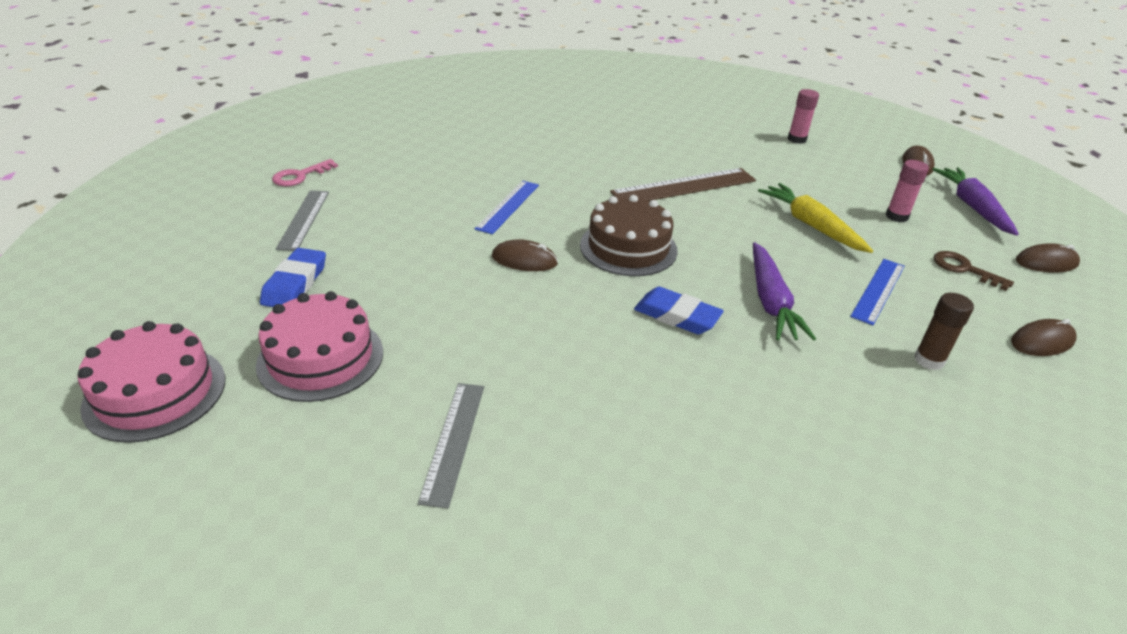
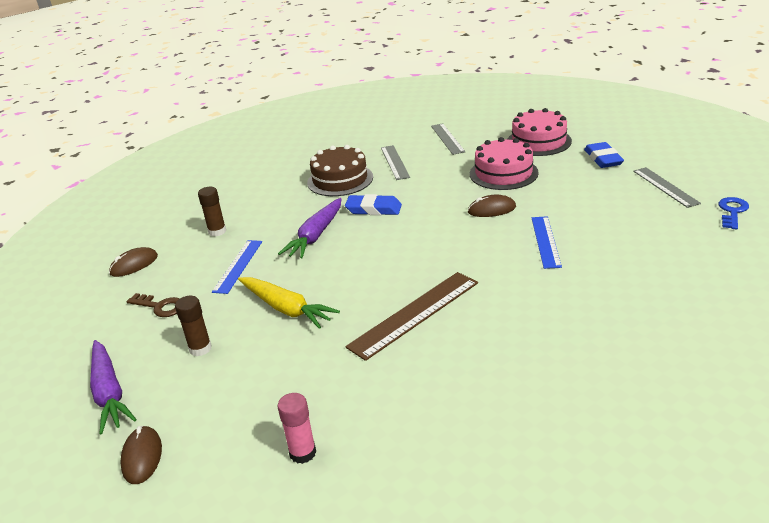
camera: 165 degrees right, 5 degrees down
(155, 392) = (585, 116): pink cake -> pink cake (503, 173)
(300, 176) = (732, 211): pink key -> blue key
(595, 410) = (395, 162): none -> grey ruler
(628, 247) = (429, 240): brown cake -> brown cake (340, 180)
(770, 301) = (316, 235): purple carrot -> purple carrot turned 135 degrees counterclockwise
(896, 216) = (200, 348): pink glue stick -> brown glue stick
(1046, 262) = (78, 338): brown mouse -> none

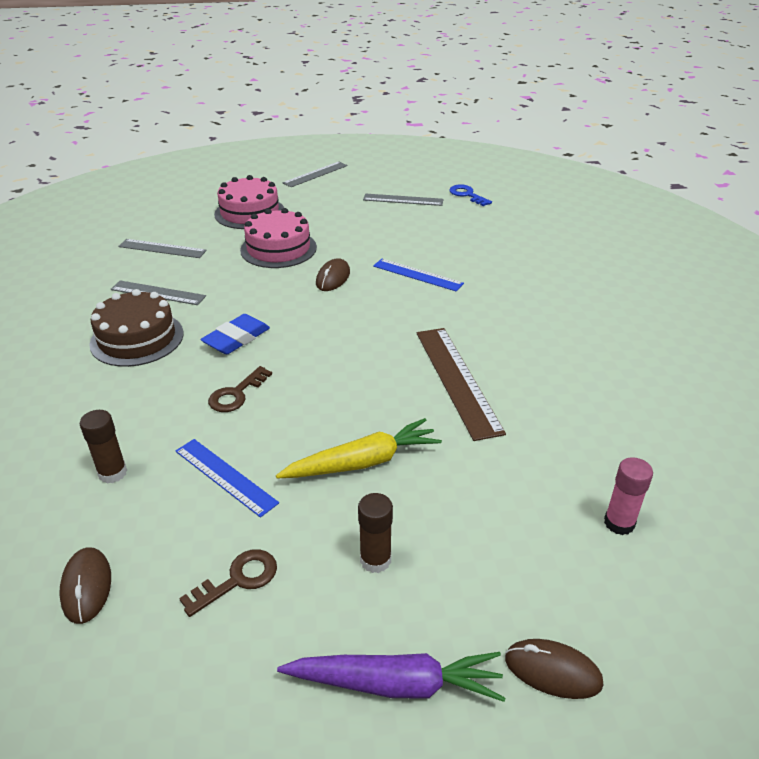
camera: 65 degrees left, 5 degrees up
(316, 235) = (236, 394): purple carrot -> brown key
(603, 159) = (325, 202): blue eraser -> none
(643, 136) = (315, 174): none -> grey ruler

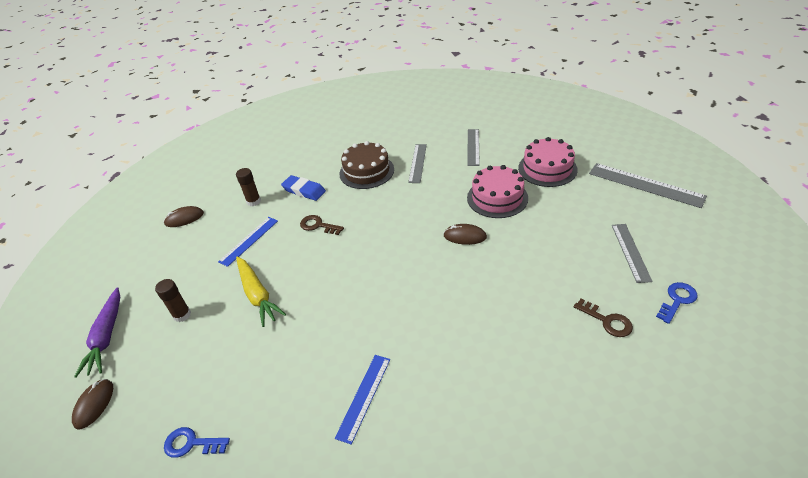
camera: 85 degrees right, 5 degrees up
(236, 339) = (374, 210): blue eraser -> blue eraser (304, 190)
(238, 580) = (179, 265): brown key -> brown key (607, 321)
(315, 174) = (645, 185): grey ruler -> grey ruler, size x1.53
(417, 275) = (488, 285): blue ruler -> blue ruler (363, 397)
(457, 380) = (343, 331): brown ruler -> none
(619, 523) = (191, 444): pink glue stick -> blue key

